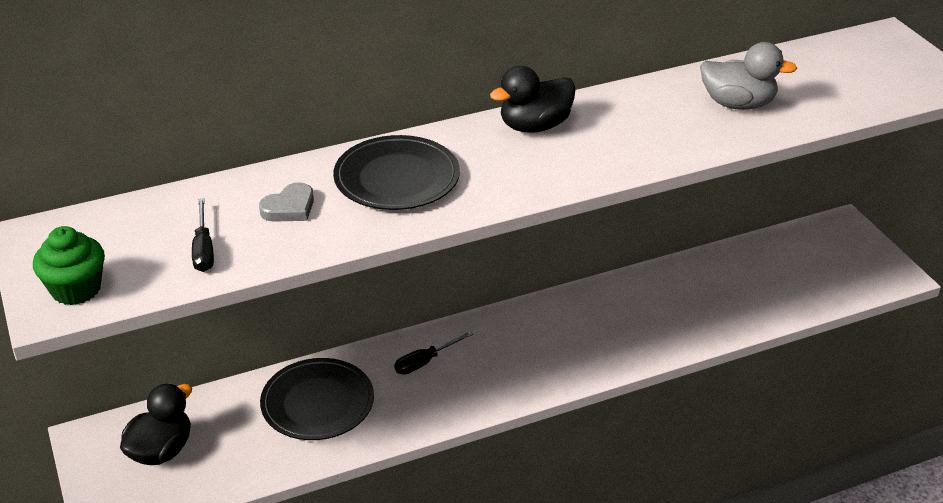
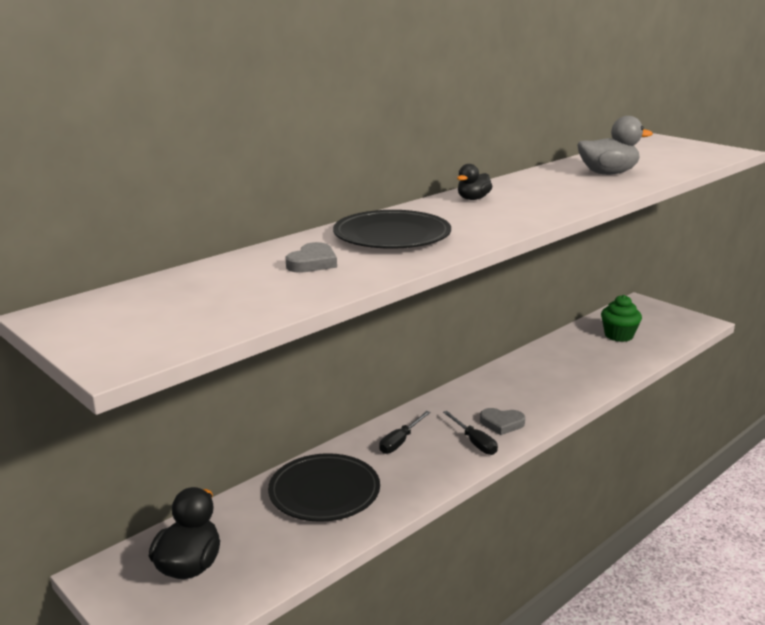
camera: 20 degrees left, 15 degrees down
(76, 289) = (137, 342): green cupcake -> green cupcake (618, 335)
(203, 249) = (253, 297): black screwdriver -> black screwdriver (474, 442)
(534, 126) = (473, 199): black duck -> black duck, size x0.60
(544, 366) = (502, 423): none -> grey heart

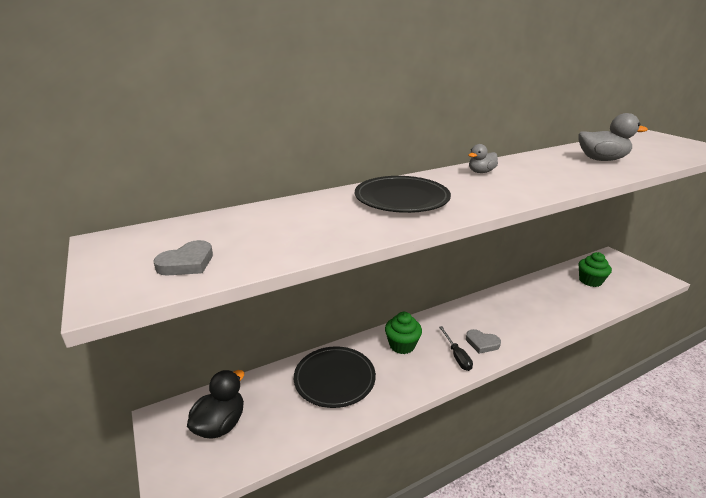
camera: 15 degrees right, 5 degrees up
(312, 263) = (326, 217): grey heart -> grey heart (187, 263)
(400, 441) = (402, 345): black screwdriver -> green cupcake
(473, 199) = (481, 172): black duck -> grey duck

